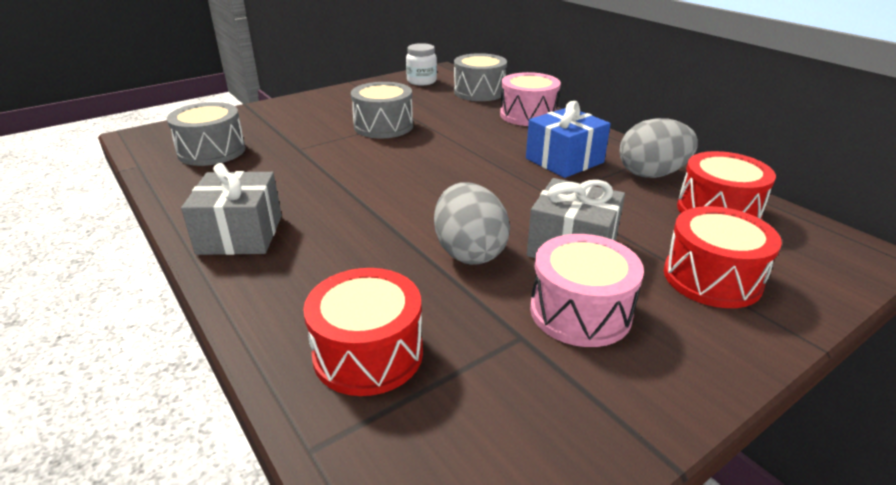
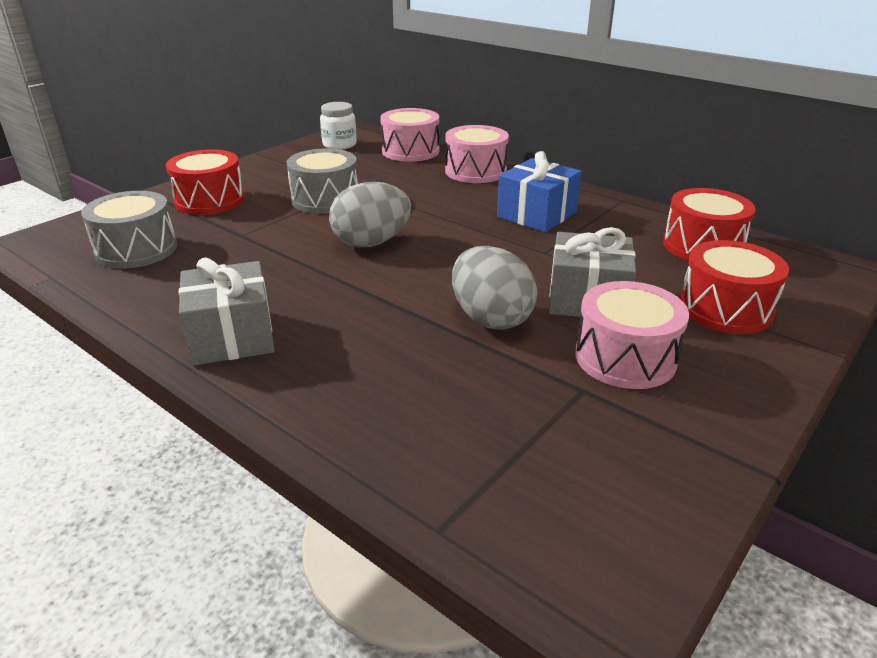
camera: 15 degrees left, 0 degrees up
(368, 353) = (444, 431): red drum -> red drum (210, 200)
(479, 92) = (410, 151): grey drum -> pink drum
(652, 174) = (627, 218): grey egg -> grey egg (371, 243)

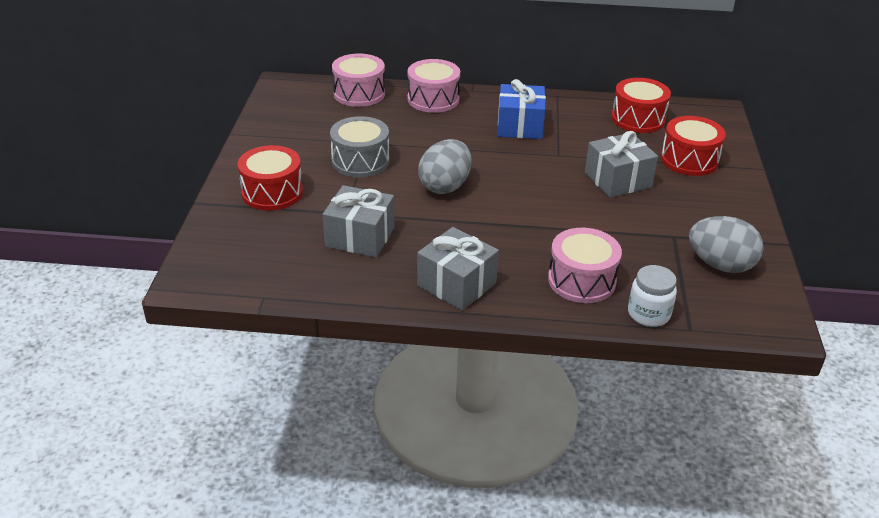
camera: 35 degrees left, 5 degrees up
(136, 249) = (288, 253): grey drum -> none
(218, 258) = (360, 237): none -> grey gift
(339, 145) = (292, 104): white jar -> white jar (648, 314)
(490, 318) = (583, 213): grey egg -> grey egg (720, 265)
(625, 358) = (673, 209): pink drum -> pink drum (581, 280)

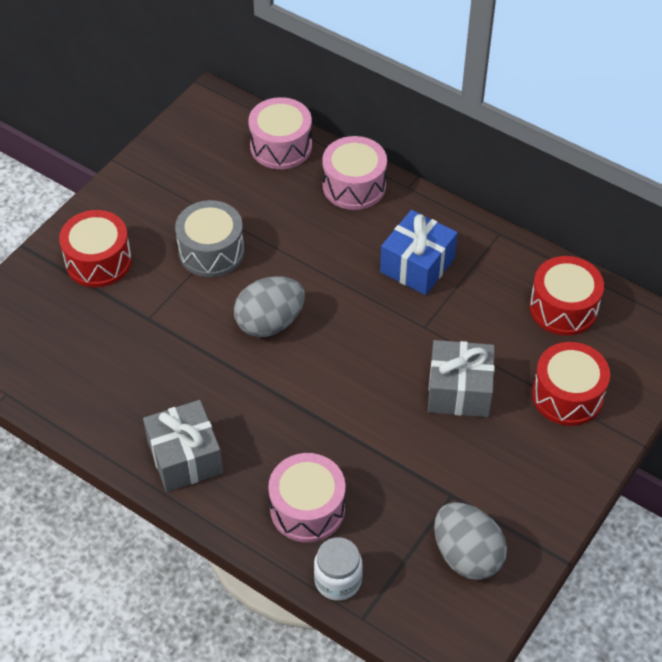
camera: 30 degrees right, 15 degrees up
(360, 237) = (139, 356): grey gift -> none

